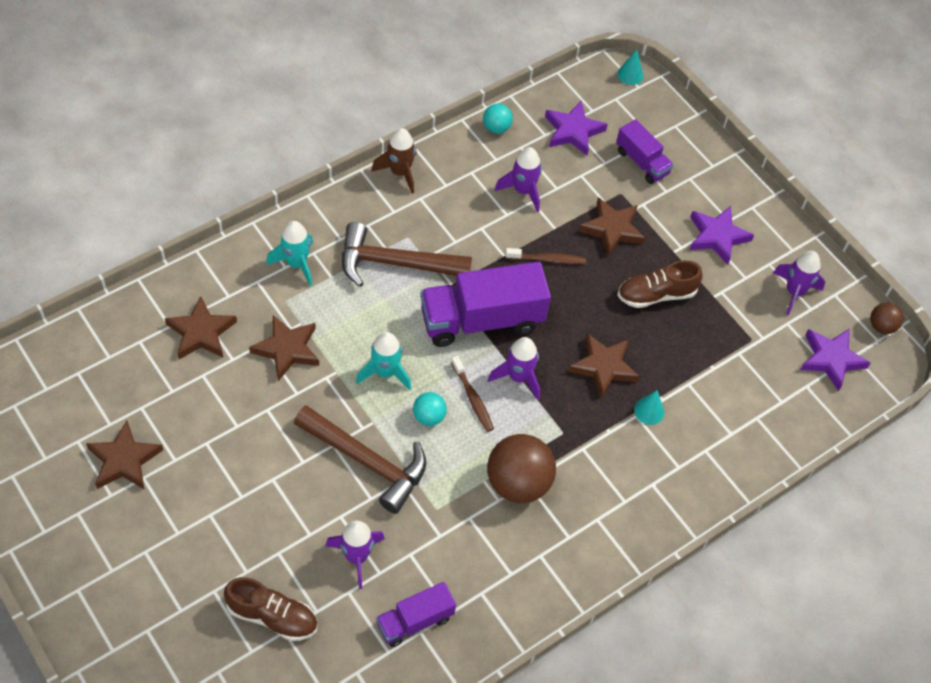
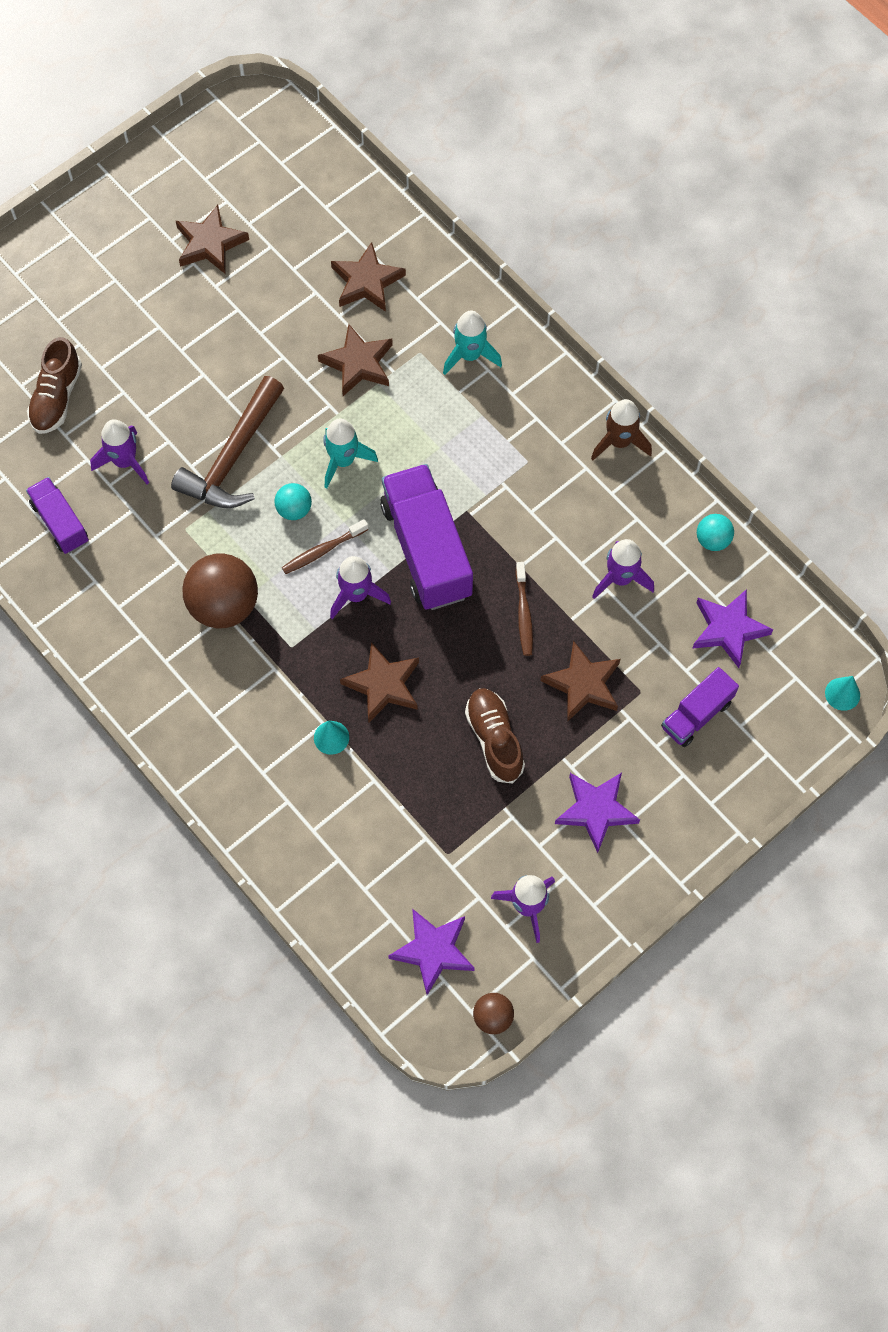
camera: 90 degrees right, 10 degrees up
(395, 263) = (488, 453): brown hammer -> none

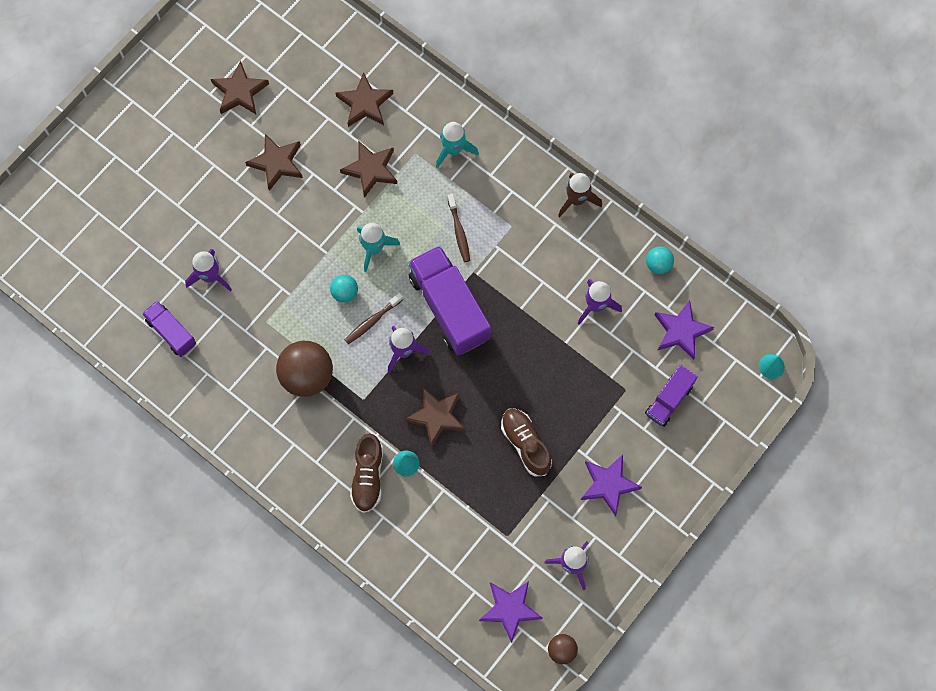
camera: 10 degrees left, 5 degrees up
(57, 397) = (148, 234): brown shoe -> brown shoe (368, 476)
(233, 457) = (291, 259): brown hammer -> none
(523, 614) = (529, 345): brown toothbrush -> brown toothbrush (459, 231)
(583, 684) = (582, 391): brown star -> brown star (277, 163)

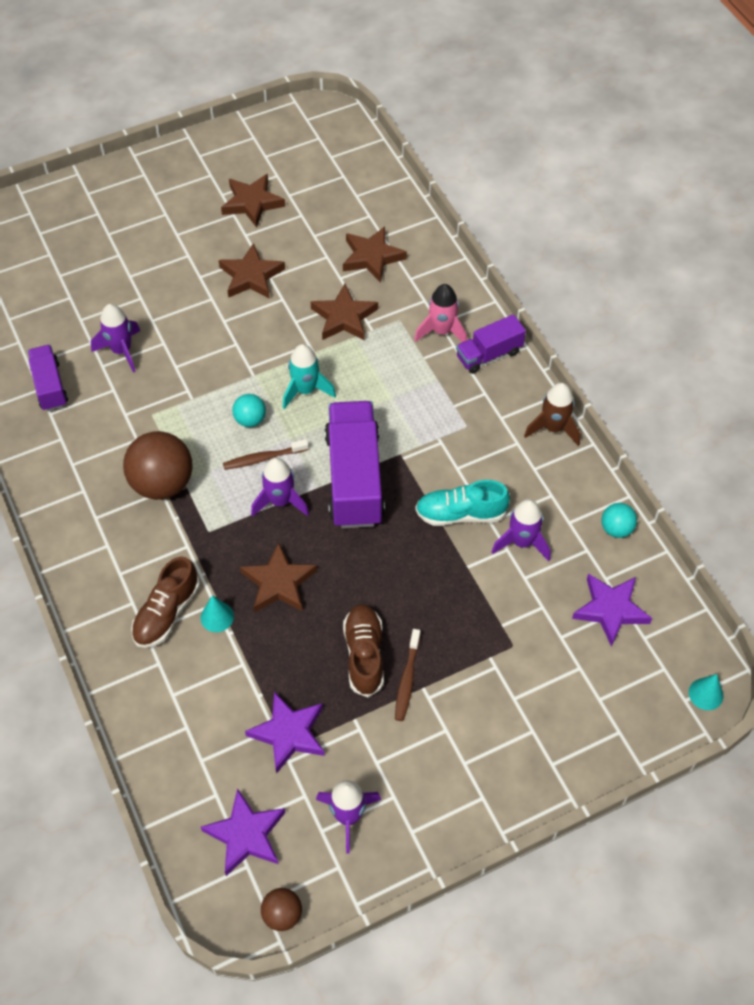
camera: 25 degrees right, 15 degrees down
(453, 150) = (442, 331): turquoise rocket -> pink rocket
(459, 231) = (406, 409): brown toothbrush -> brown toothbrush (407, 679)
(541, 302) = (461, 514): none -> turquoise shoe
(608, 484) = (440, 743): purple star -> purple star (288, 733)
(669, 400) = (560, 679): purple truck -> purple truck (489, 354)

